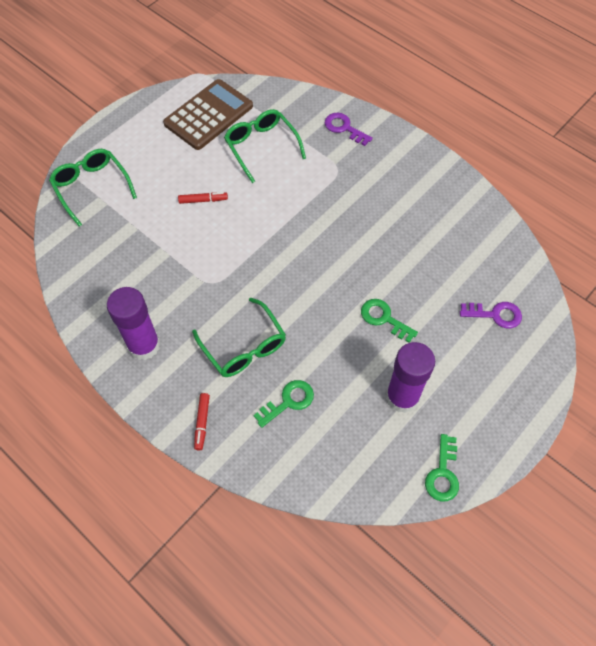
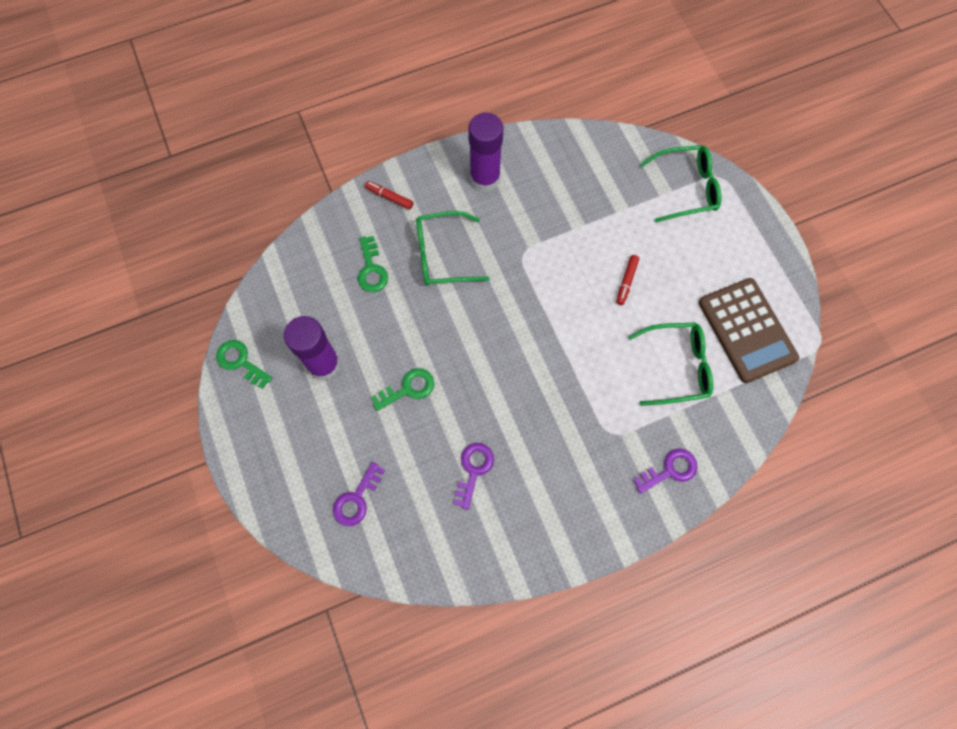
camera: 115 degrees right, 10 degrees up
(420, 244) = (473, 470): none -> purple key

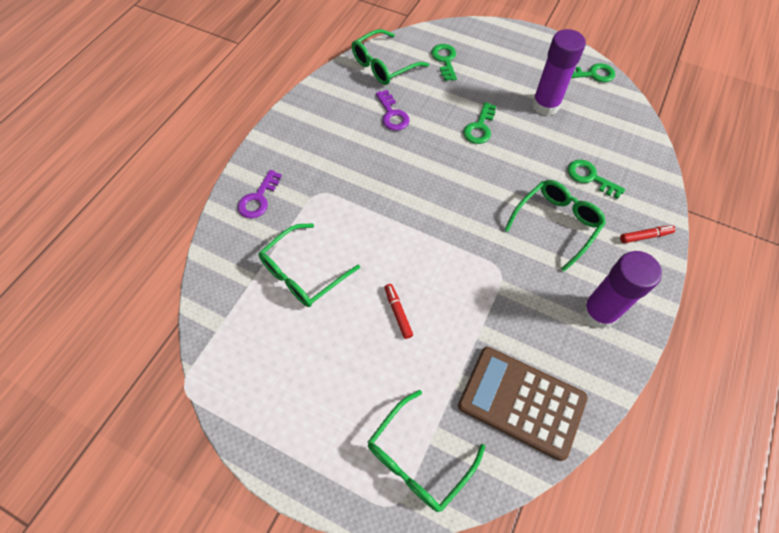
camera: 140 degrees right, 10 degrees down
(357, 499) = (445, 60): purple key -> green key
(425, 545) = (383, 66): none -> green glasses
(747, 330) = (261, 348): brown calculator -> brown calculator (521, 402)

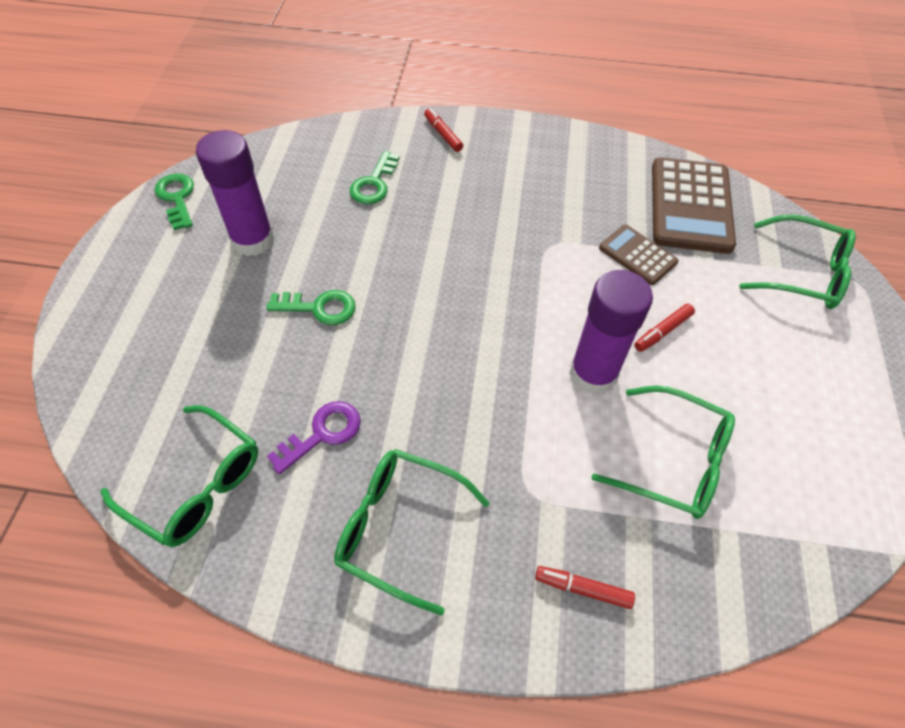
camera: 110 degrees left, 5 degrees down
(258, 199) = (583, 589): purple key -> red marker
(445, 60) = (168, 387): green key -> none
(475, 329) = (637, 255): none -> brown calculator
(556, 224) = (459, 205): green glasses -> green glasses (399, 528)
(599, 312) = (557, 161): purple glue stick -> purple glue stick (593, 374)

